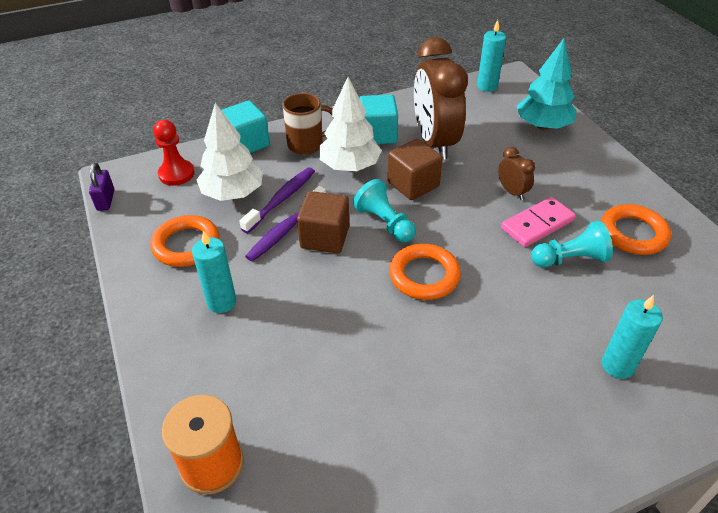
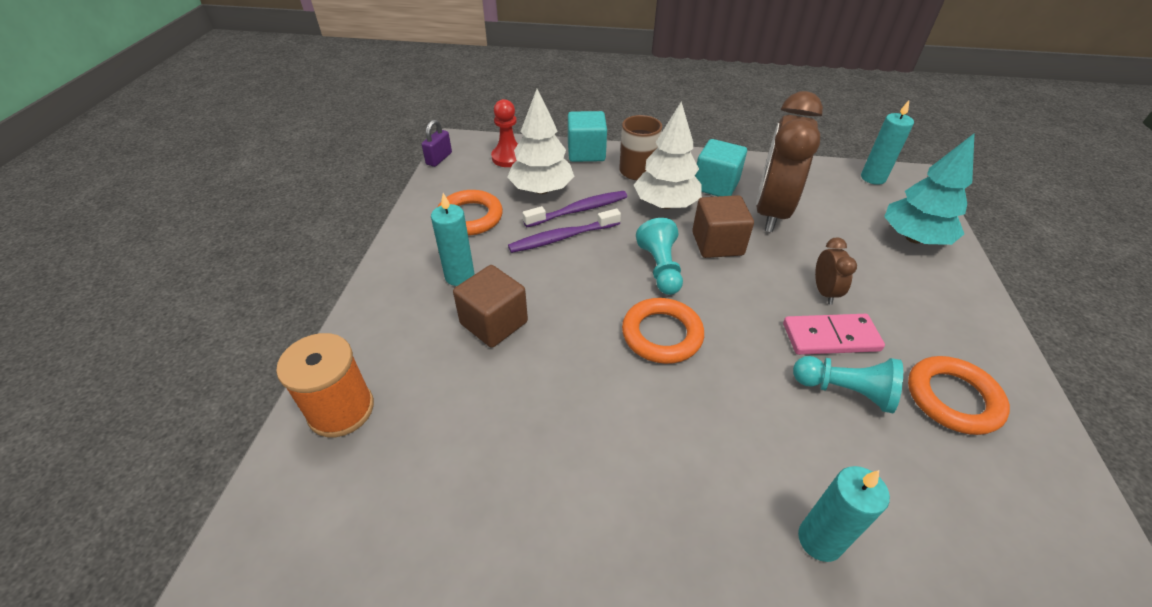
camera: 30 degrees right, 0 degrees up
(325, 237) = (592, 258): brown cube -> brown cube (494, 323)

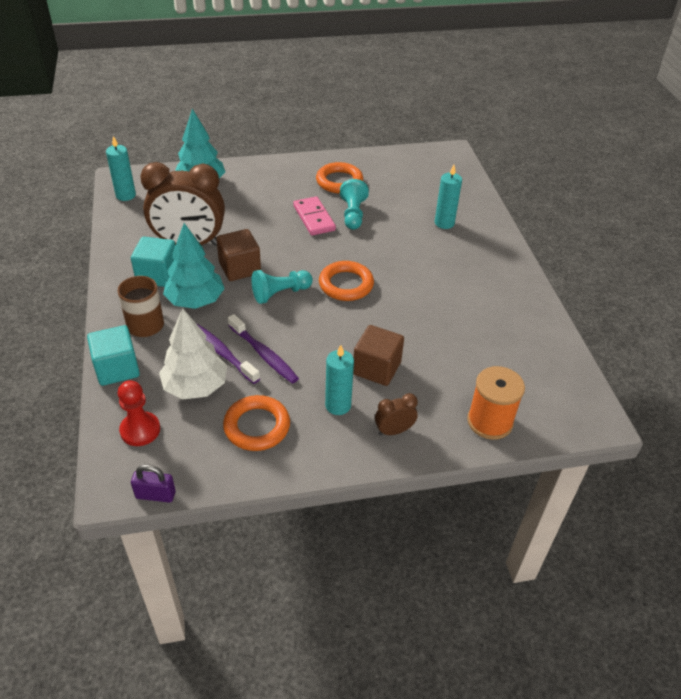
camera: 110 degrees left, 0 degrees up
(665, 204) = (195, 301): white tree -> turquoise tree
(824, 292) = (273, 220): brown clock -> brown clock (394, 431)

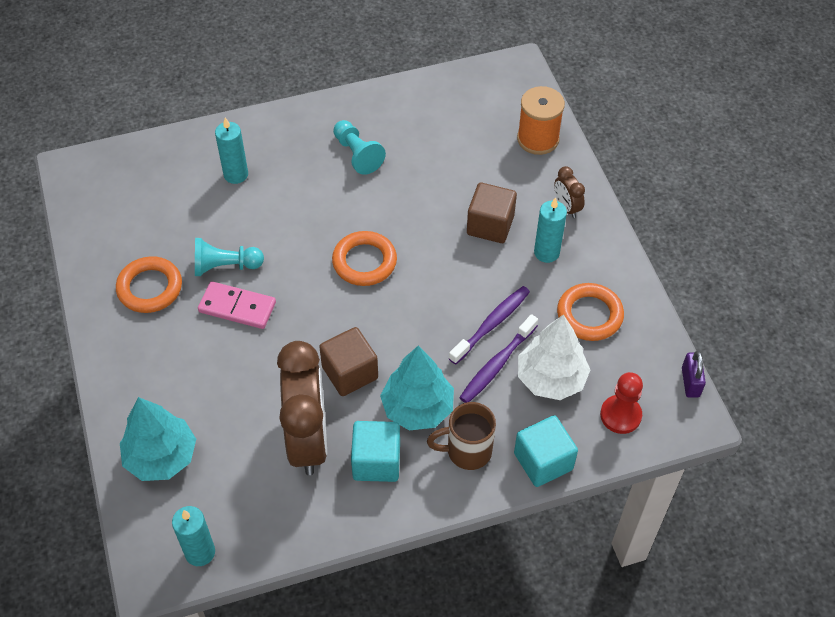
camera: 95 degrees left, 10 degrees up
(280, 293) = (390, 323): turquoise pawn -> turquoise pawn (357, 154)
(314, 218) = (237, 307): pink domino -> pink domino turned 45 degrees clockwise

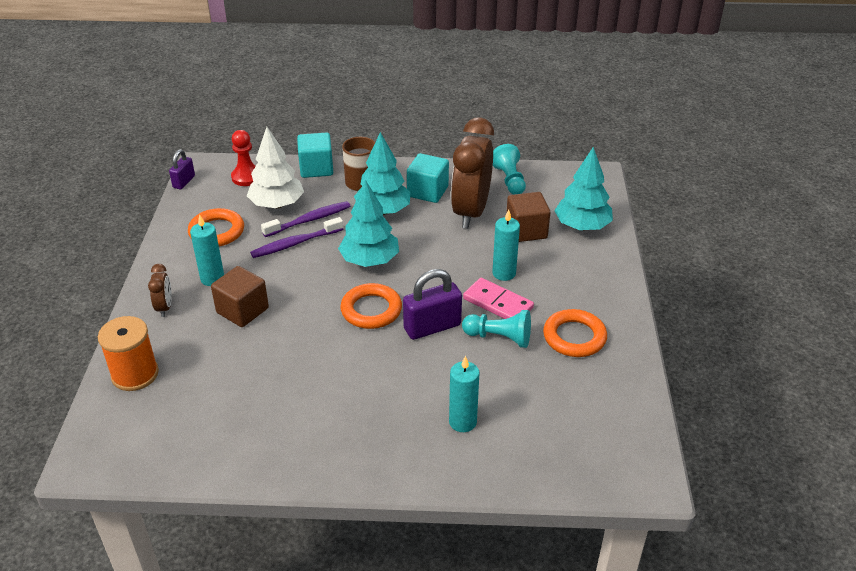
camera: 160 degrees left, 15 degrees down
(200, 552) = (563, 177): turquoise candle -> turquoise candle (504, 273)
(295, 259) = (432, 327): none -> purple padlock
(350, 373) = (422, 240): brown cube -> brown cube (526, 231)
(357, 154) = (325, 408): turquoise pawn -> turquoise pawn (509, 180)
(396, 324) = (369, 260): none -> turquoise tree

